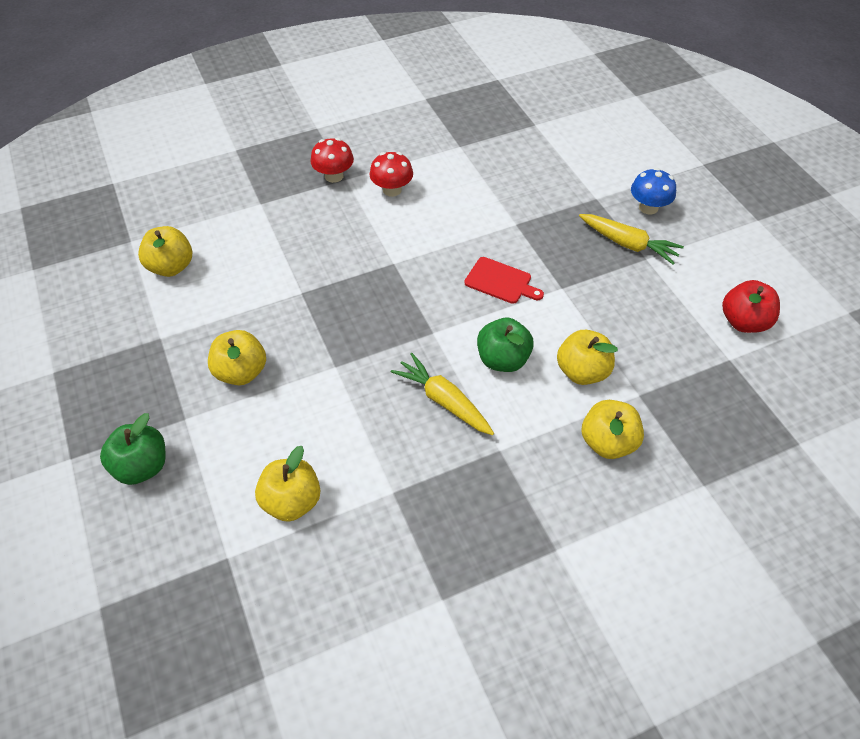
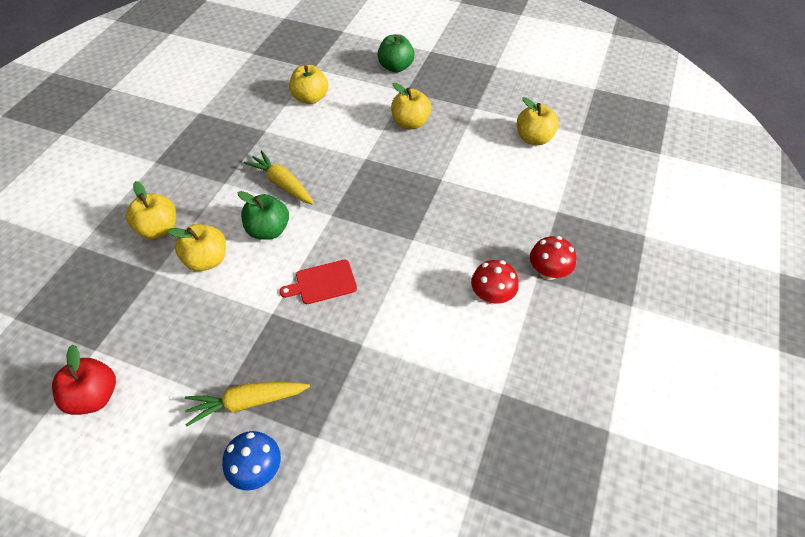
camera: 135 degrees right, 0 degrees up
(443, 401) = (282, 184): yellow carrot -> yellow carrot turned 135 degrees counterclockwise

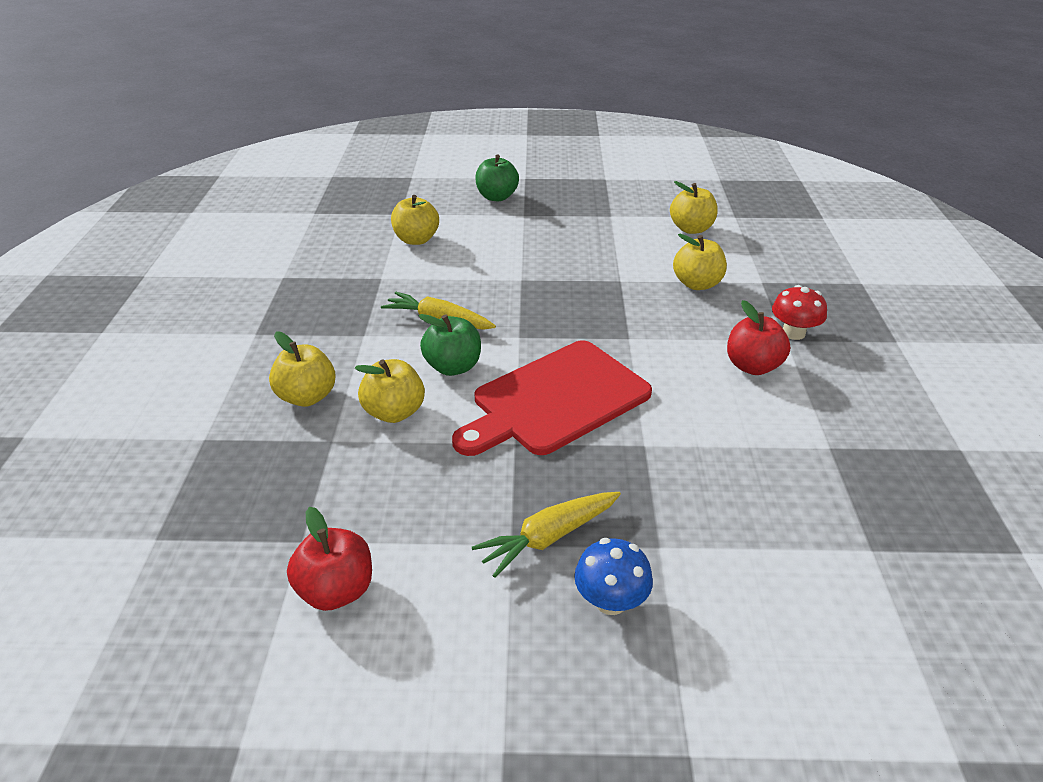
camera: 20 degrees left, 15 degrees down
(323, 283) = (556, 400): red cutting board -> red cutting board, size x2.16
(410, 123) = (549, 240): yellow apple -> yellow apple (697, 284)
(492, 295) = (752, 366): red mushroom -> red apple

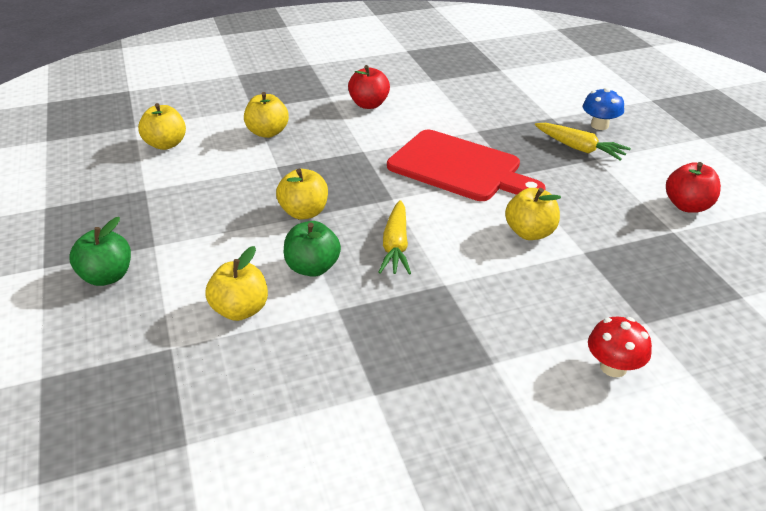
camera: 110 degrees left, 0 degrees up
(307, 397) = (551, 285): yellow apple -> yellow apple (304, 212)
(453, 367) = (455, 220): green apple -> green apple (312, 268)
(793, 333) = (319, 94): red mushroom -> red mushroom (613, 367)

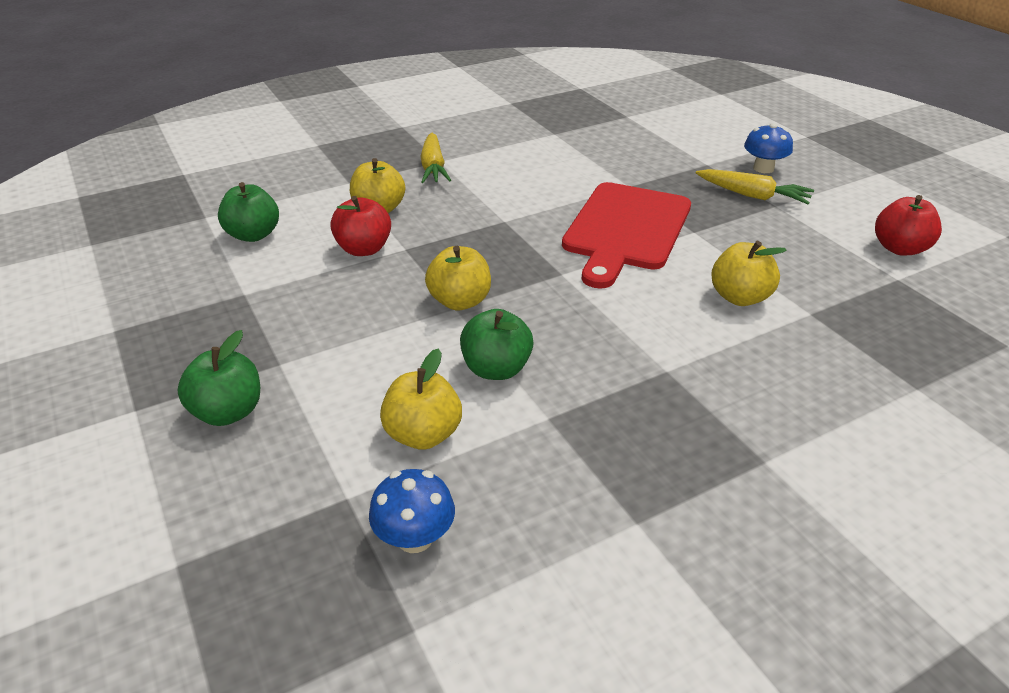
camera: 10 degrees left, 0 degrees up
(166, 144) = (253, 235): yellow apple -> green apple
(209, 382) = (415, 537): none -> blue mushroom
(369, 104) = (490, 167): red apple -> red apple (364, 249)
(396, 246) = (588, 330): yellow carrot -> yellow carrot (433, 167)
(459, 167) = (626, 230): red cutting board -> red cutting board turned 90 degrees clockwise
(613, 367) = (906, 447): red mushroom -> none

